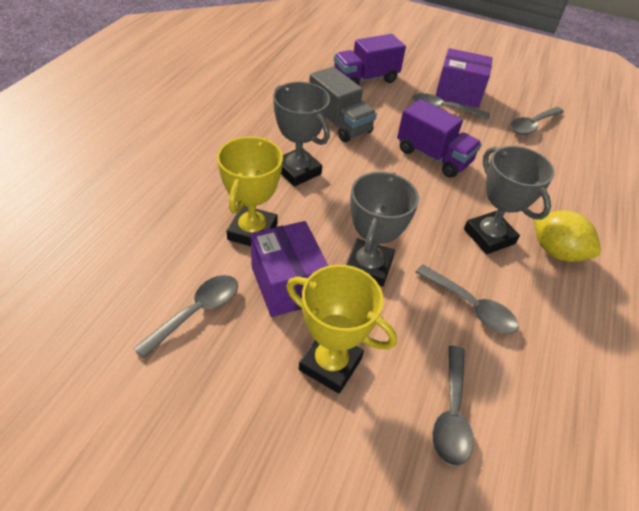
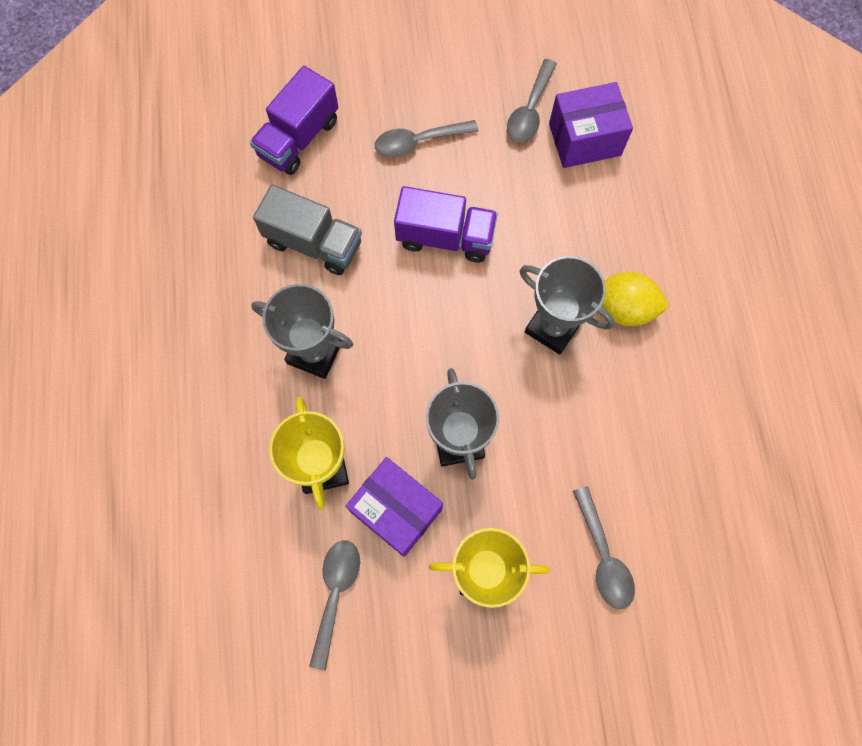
camera: 25 degrees left, 25 degrees up
(458, 93) = (422, 98): purple box -> purple box (584, 139)
(470, 306) = (572, 430): grey spoon -> none

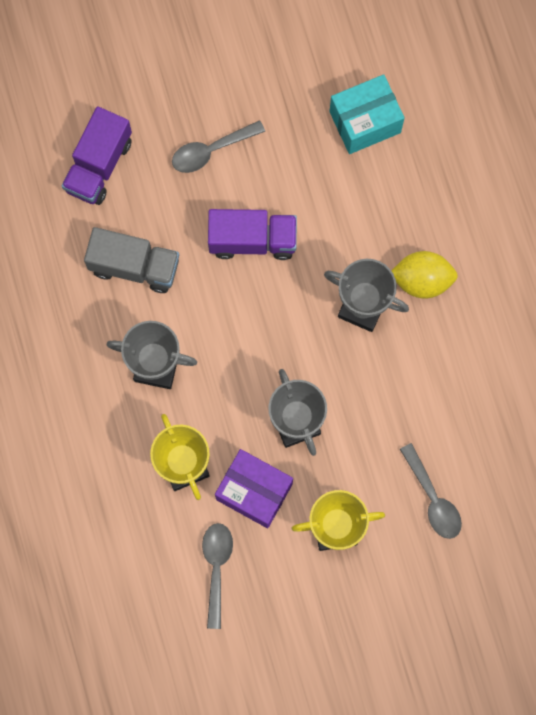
camera: 10 degrees left, 5 degrees up
(530, 110) = (309, 100): grey spoon -> none
(584, 139) = (365, 122): purple box -> turquoise box

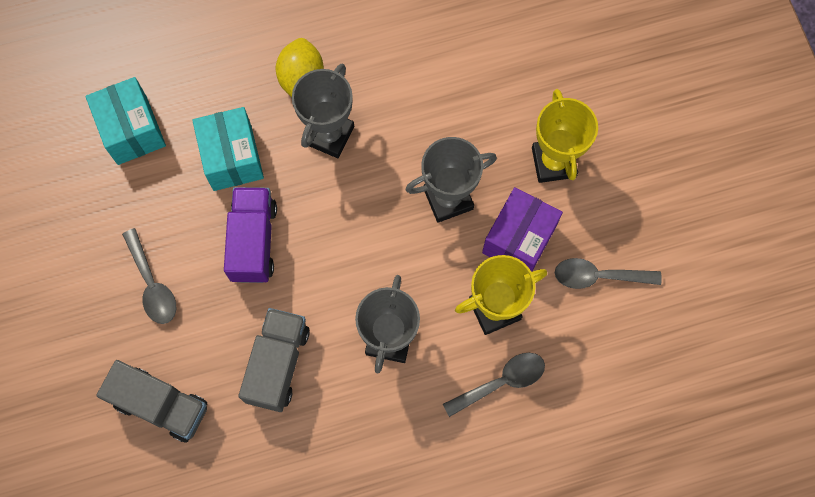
camera: 90 degrees left, 5 degrees down
(99, 165) = (161, 405): purple truck -> grey truck
(337, 216) = (232, 158): none -> turquoise box
(432, 498) = (520, 73): grey spoon -> grey spoon (501, 382)

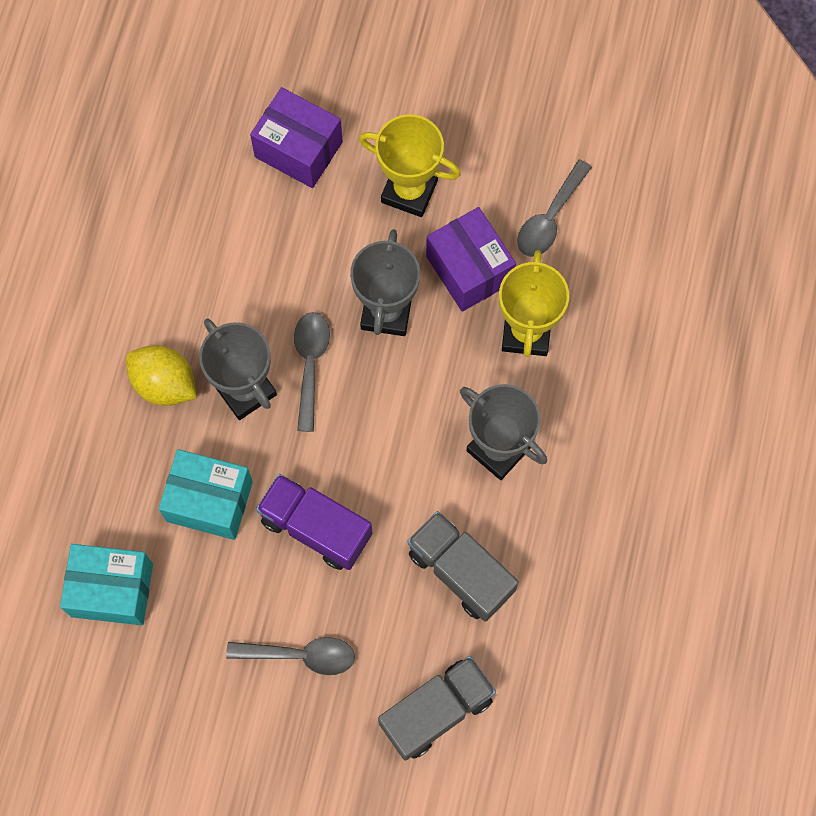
camera: 60 degrees left, 0 degrees up
(501, 382) = (602, 368): grey spoon -> grey spoon (310, 365)
(536, 68) = (298, 149): none -> purple box

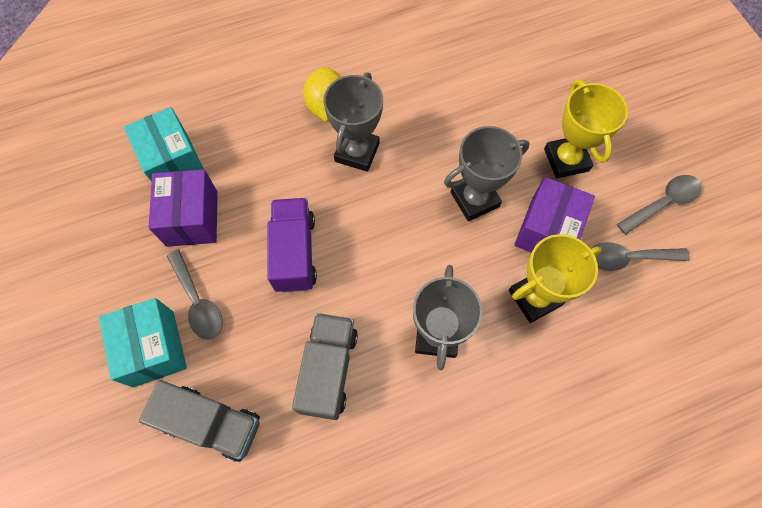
camera: 55 degrees right, 5 degrees down
(209, 501) = (268, 179): turquoise box -> turquoise box (153, 348)
(298, 149) = (535, 82): purple box -> purple box (192, 218)
(310, 365) = (403, 178): grey spoon -> grey spoon (663, 203)

